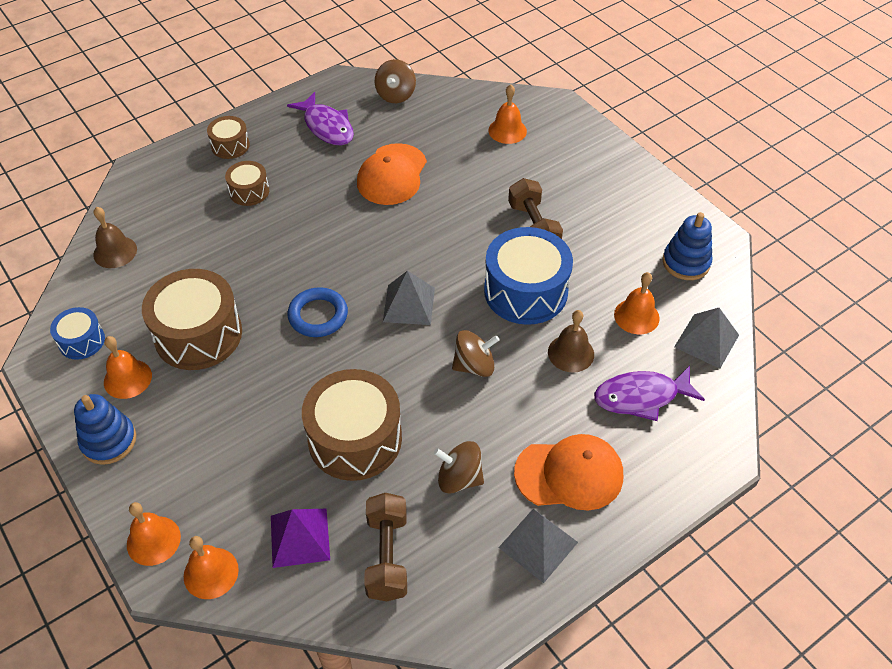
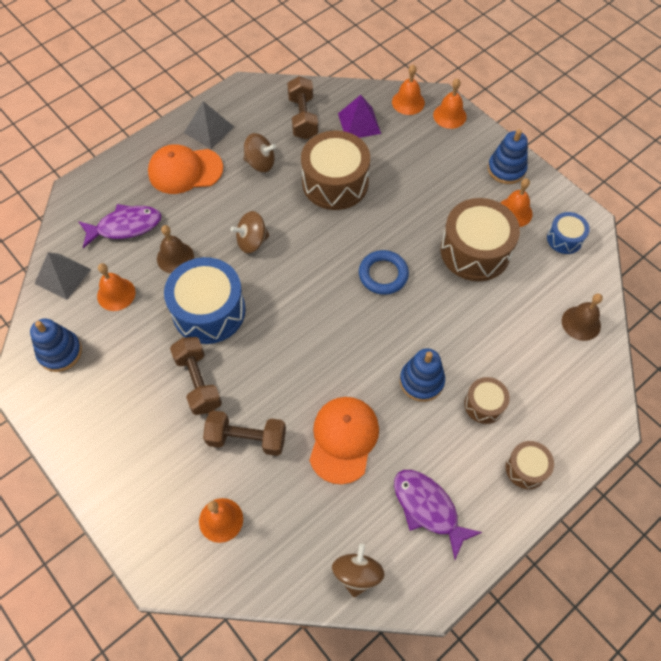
camera: 175 degrees right, 10 degrees up
(304, 213) = (421, 381): none -> blue stacking toy
(409, 304) = (309, 290): grey pyramid -> none
(484, 181) = (247, 438): none -> brown dumbbell

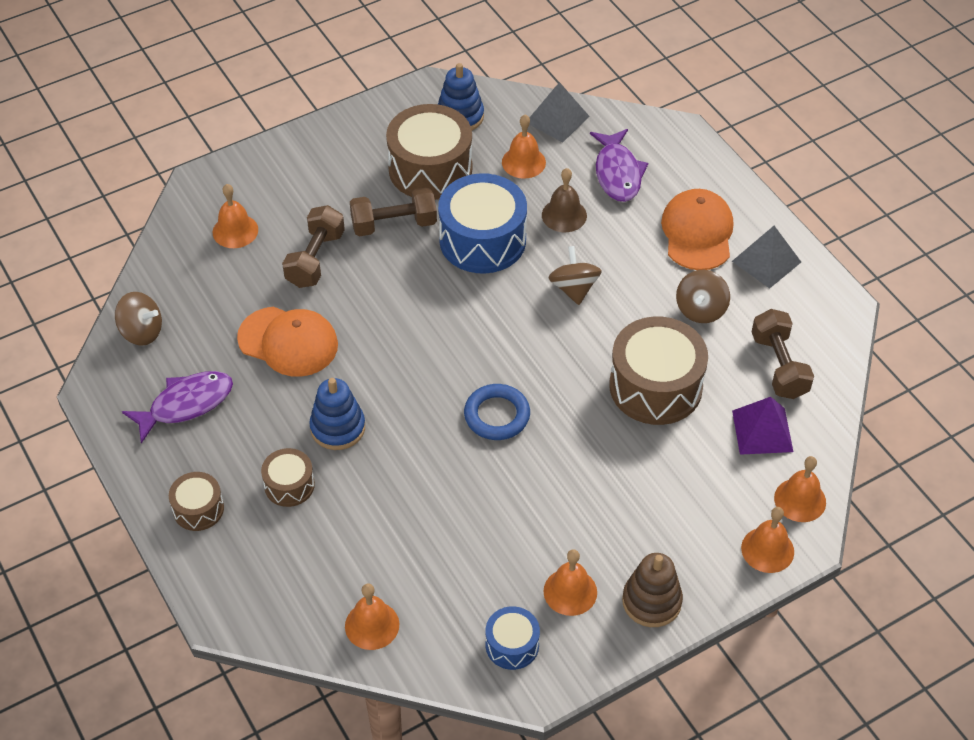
camera: 100 degrees right, 10 degrees down
(303, 117) = (779, 366): brown dumbbell -> brown dumbbell turned 75 degrees clockwise
(475, 251) = (513, 527): brown drum -> brown drum (430, 169)
(506, 169) = (651, 601): blue stacking toy -> brown stacking toy
(581, 323) = (372, 625): brown bell -> orange bell

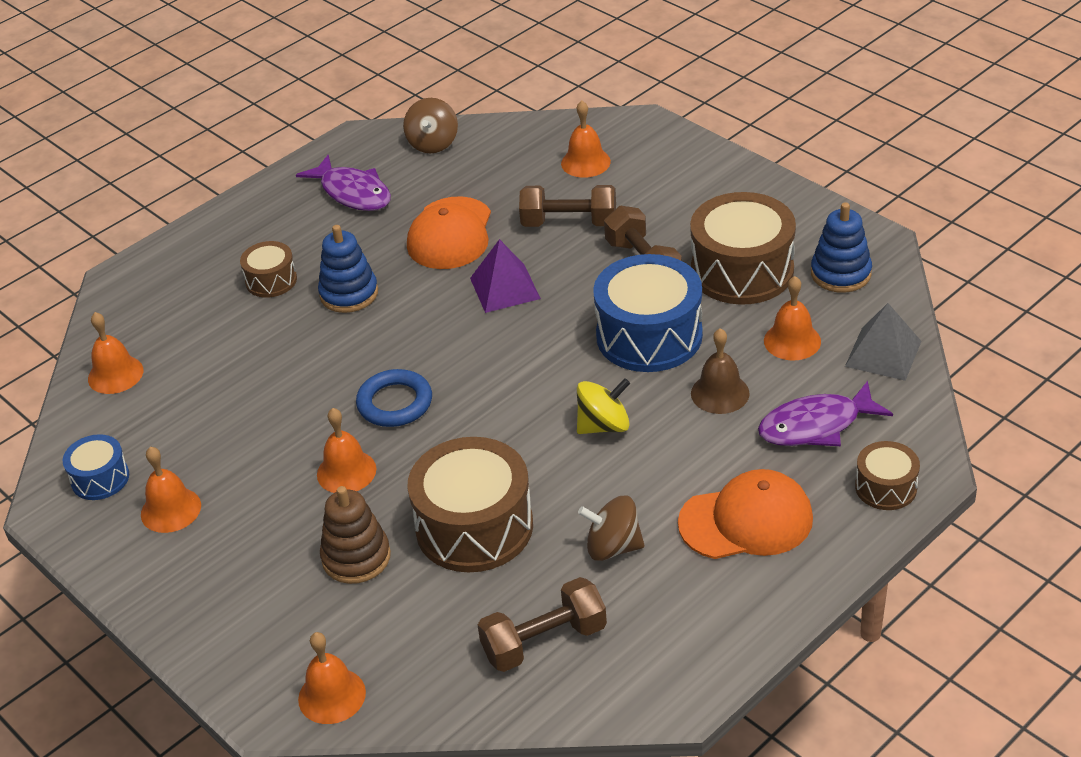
camera: 80 degrees right, 10 degrees down
(198, 509) = (233, 233): brown drum -> brown drum (886, 487)
(574, 288) = (604, 425): brown spinning top -> yellow spinning top
(651, 601) = (165, 580): brown stacking toy -> brown stacking toy (356, 557)
(762, 431) = (432, 641): purple pyramid -> purple pyramid (504, 288)
(766, 261) = (724, 599): grey pyramid -> none
(767, 549) = (251, 674): orange bell -> orange bell (346, 471)

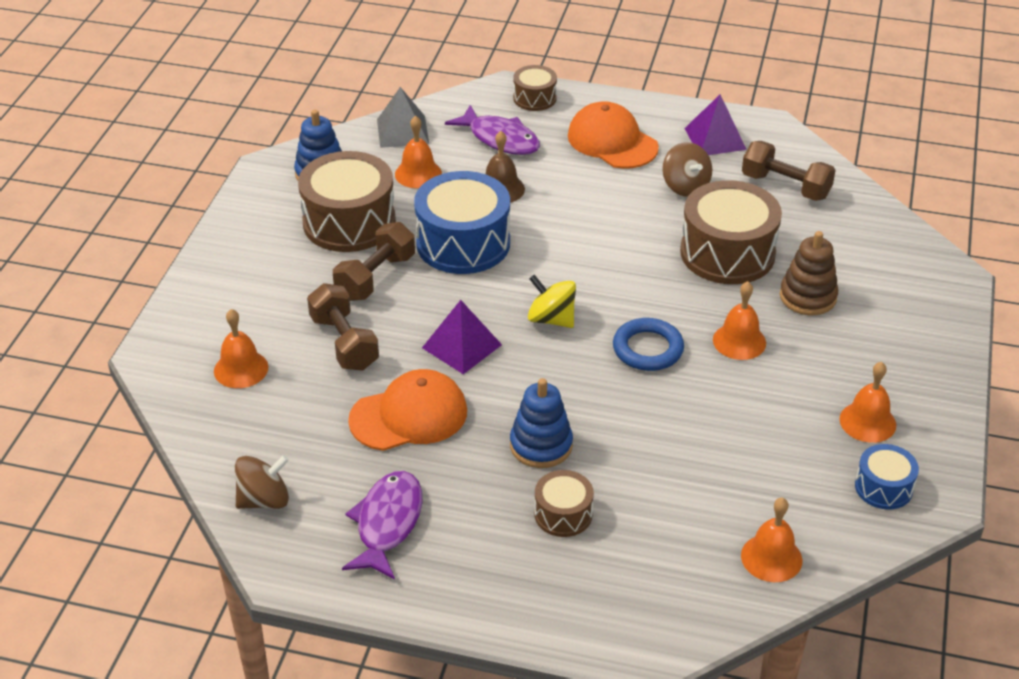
camera: 125 degrees left, 0 degrees up
(332, 695) = (917, 255): orange bell -> none
(604, 425) = (579, 230): yellow spinning top -> yellow spinning top (551, 319)
(686, 622) = (715, 138): none -> purple pyramid

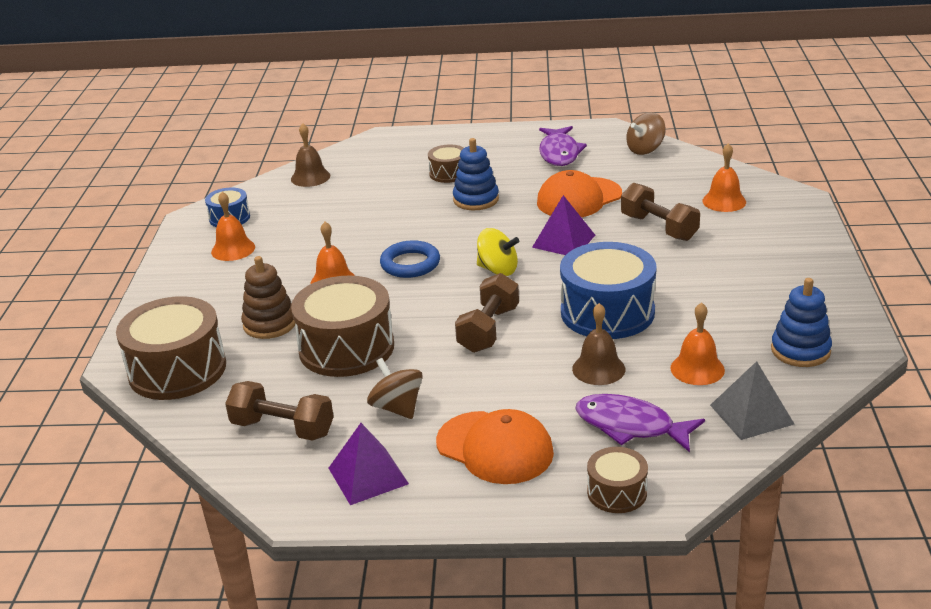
camera: 170 degrees right, 10 degrees down
(349, 222) = (730, 311): brown drum -> brown drum (177, 370)
(375, 277) = (668, 273): brown dumbbell -> brown dumbbell (488, 329)
(771, 558) = (310, 177): orange bell -> brown bell

